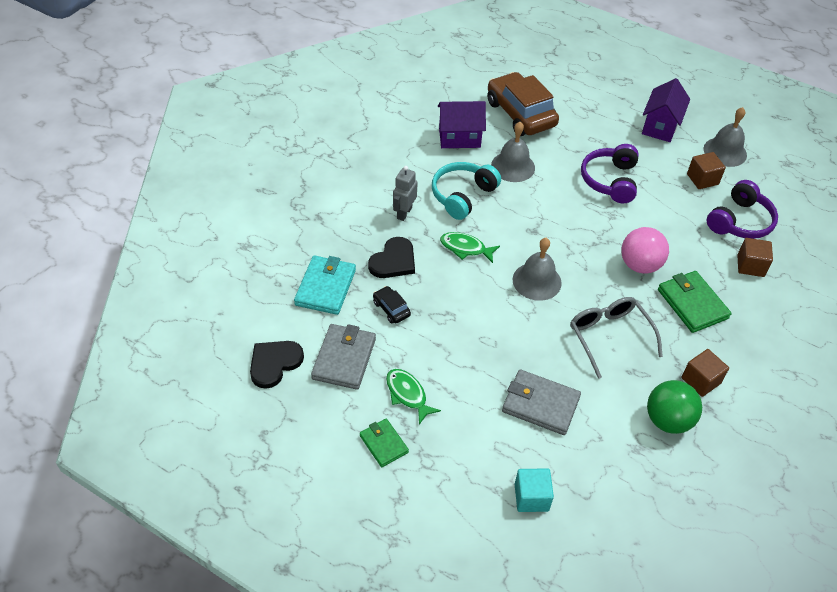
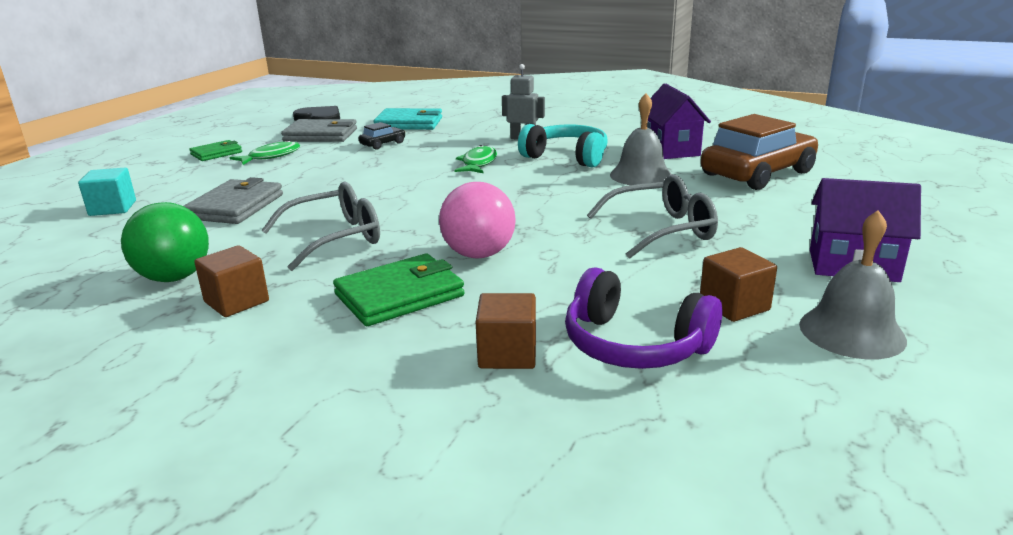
camera: 85 degrees right, 25 degrees down
(393, 261) = (449, 140): black heart -> none
(537, 281) = (432, 196): grey bell -> none
(610, 180) = (661, 230): purple headphones -> grey glasses

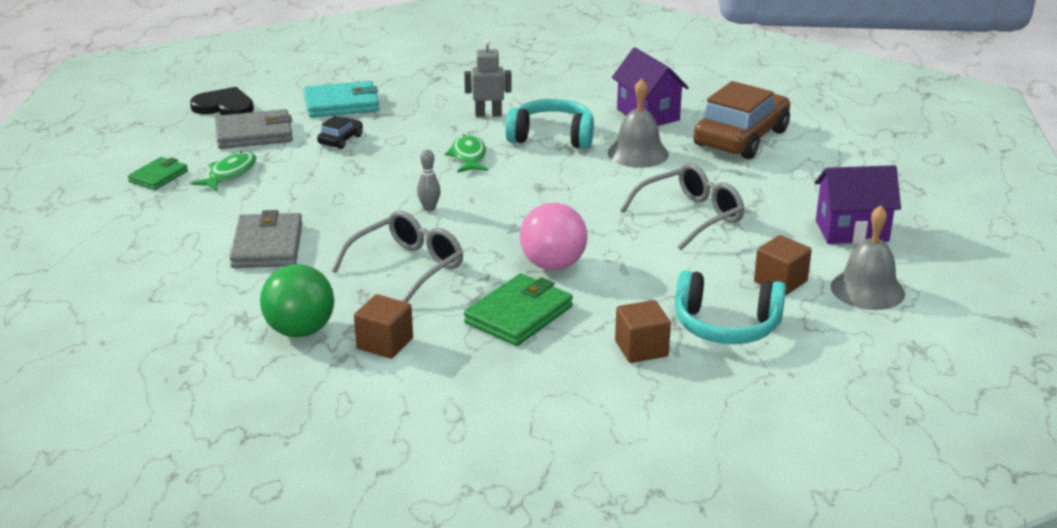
camera: 20 degrees left, 5 degrees up
(113, 208) = (133, 266): turquoise cube -> none
(405, 195) = (429, 208): none -> grey bowling pin
(634, 345) = (726, 326): purple headphones -> turquoise headphones

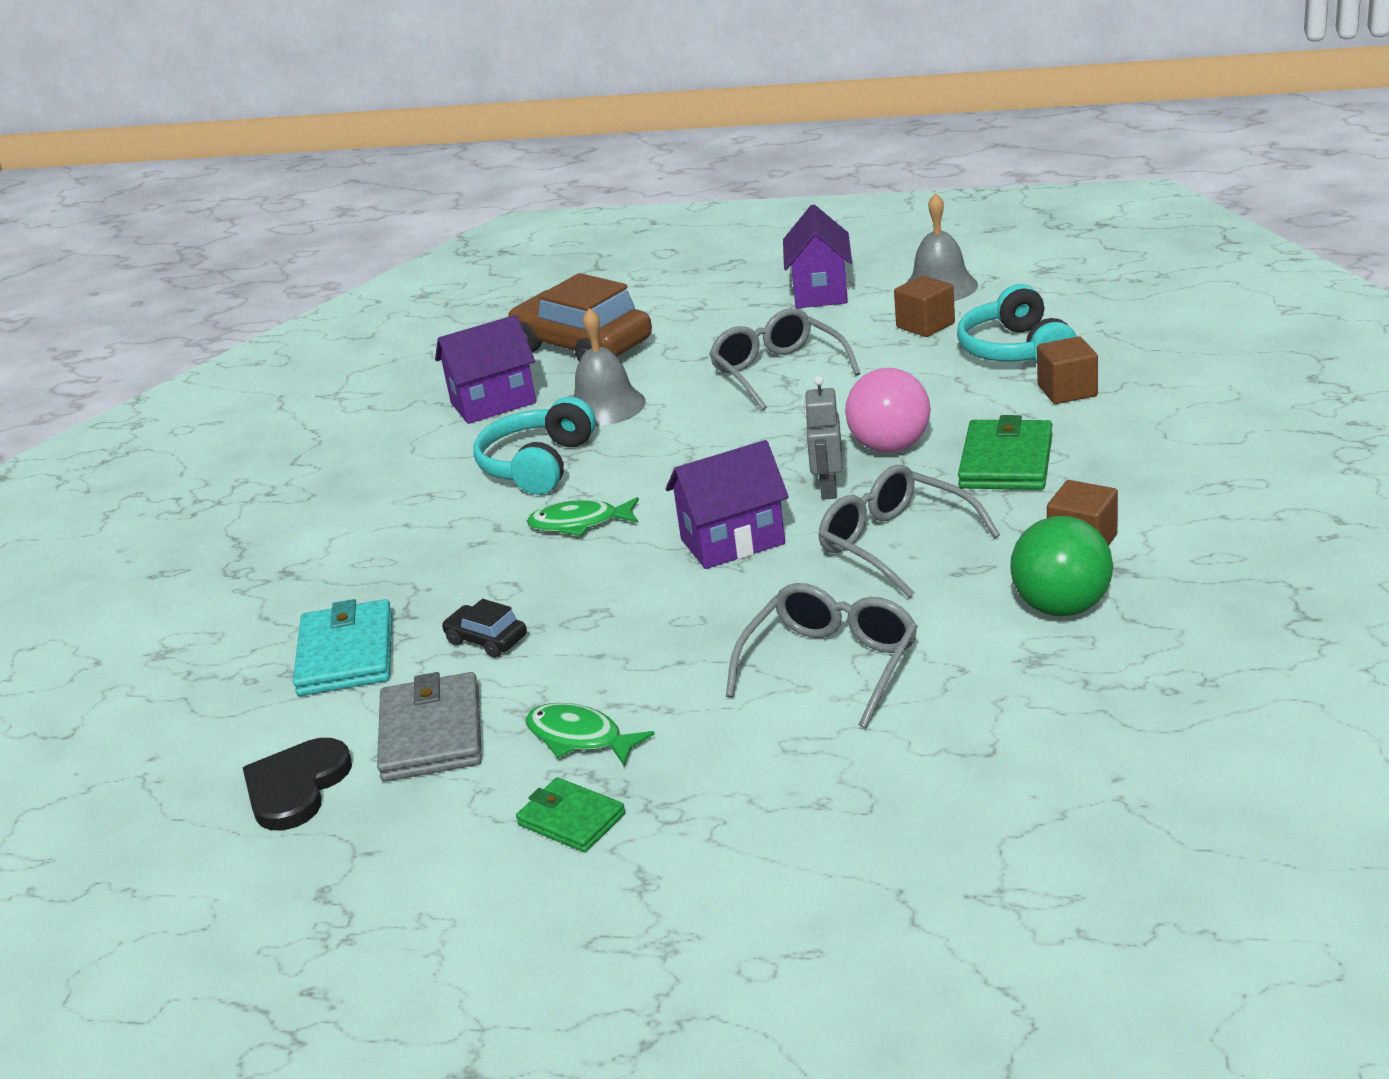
camera: 80 degrees left, 0 degrees up
(267, 246) = (831, 665): grey wallet -> grey glasses
(429, 208) = (732, 541): grey bowling pin -> purple house
(488, 114) = (444, 517): grey robot -> grey robot (828, 489)
(518, 315) = (1006, 462): green wallet -> green wallet turned 60 degrees clockwise
(726, 326) = (1016, 350): turquoise headphones -> turquoise headphones turned 150 degrees clockwise

